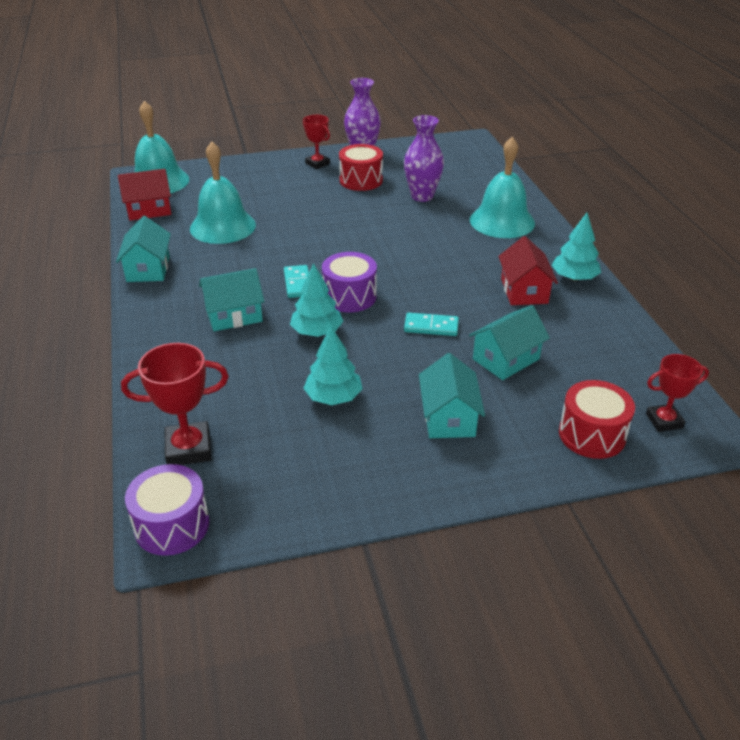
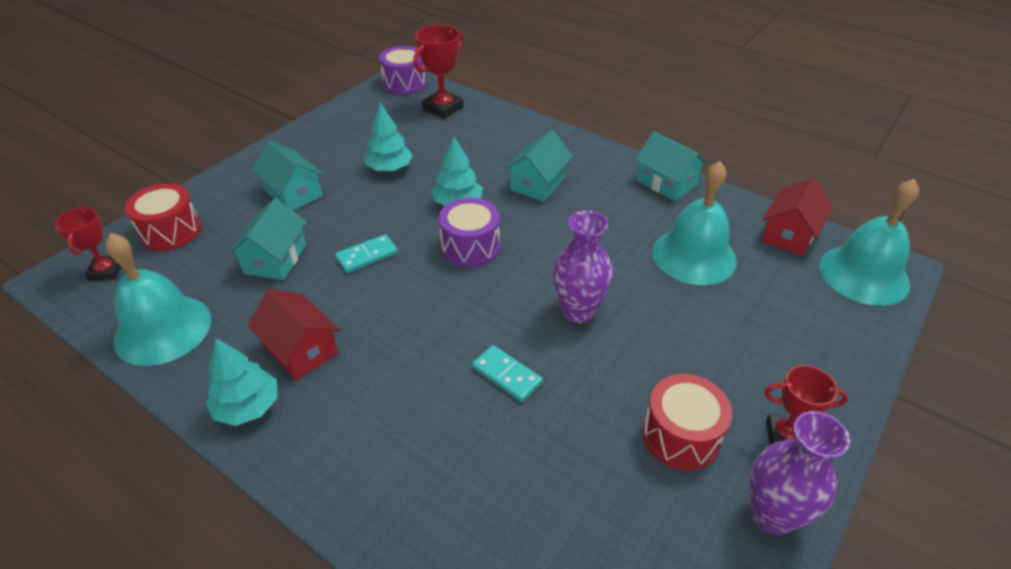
camera: 140 degrees right, 5 degrees up
(297, 283) = (531, 235): turquoise domino -> turquoise domino (506, 375)
(422, 196) = (563, 455): purple vase -> purple vase (578, 311)
(502, 221) = (407, 470): turquoise bell -> turquoise bell (163, 329)
(664, 421) = (106, 271): red trophy -> red trophy turned 45 degrees counterclockwise

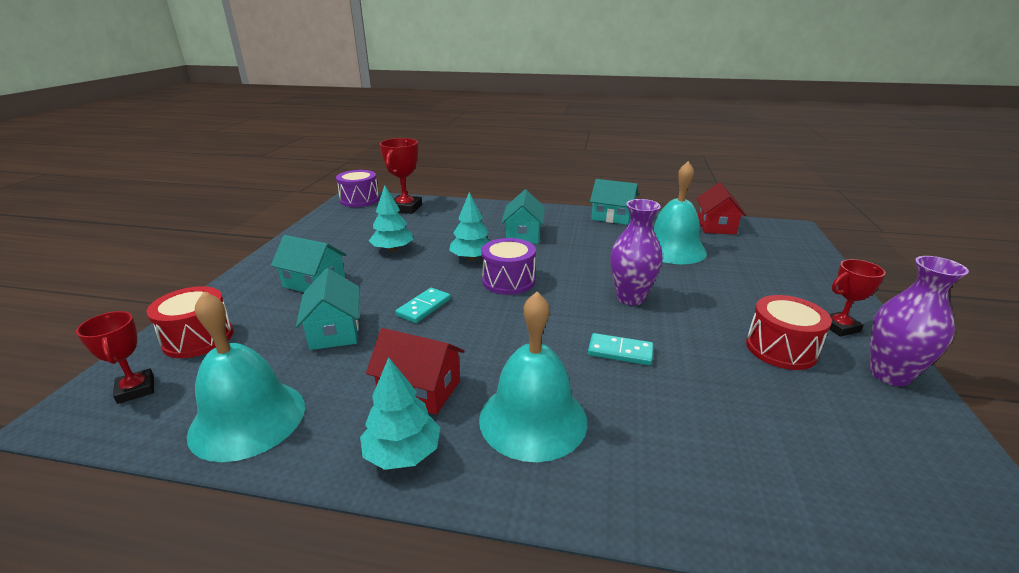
camera: 25 degrees left, 15 degrees down
(863, 274) = (779, 235): turquoise bell -> turquoise bell (533, 419)

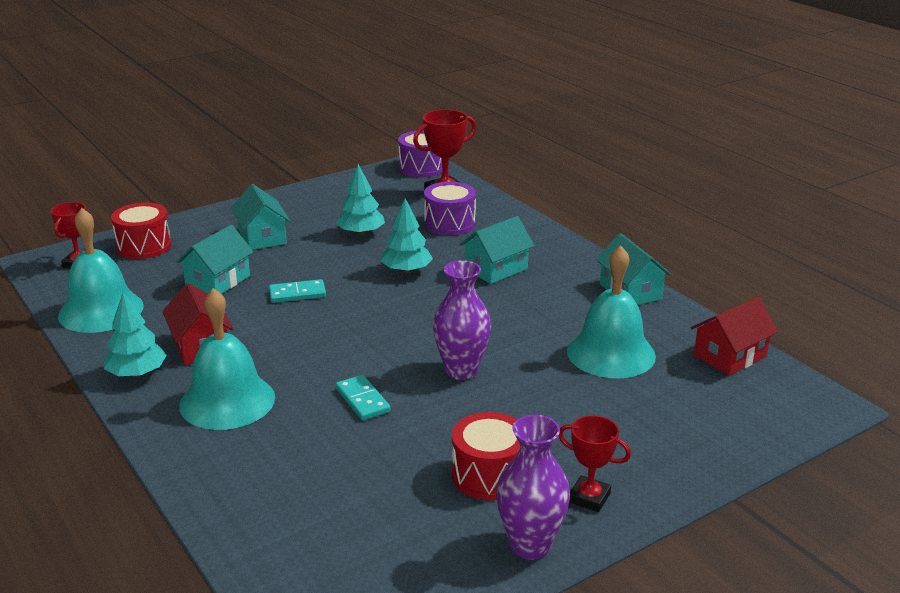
camera: 45 degrees right, 0 degrees up
(508, 281) = (395, 305): purple drum -> purple drum (449, 223)

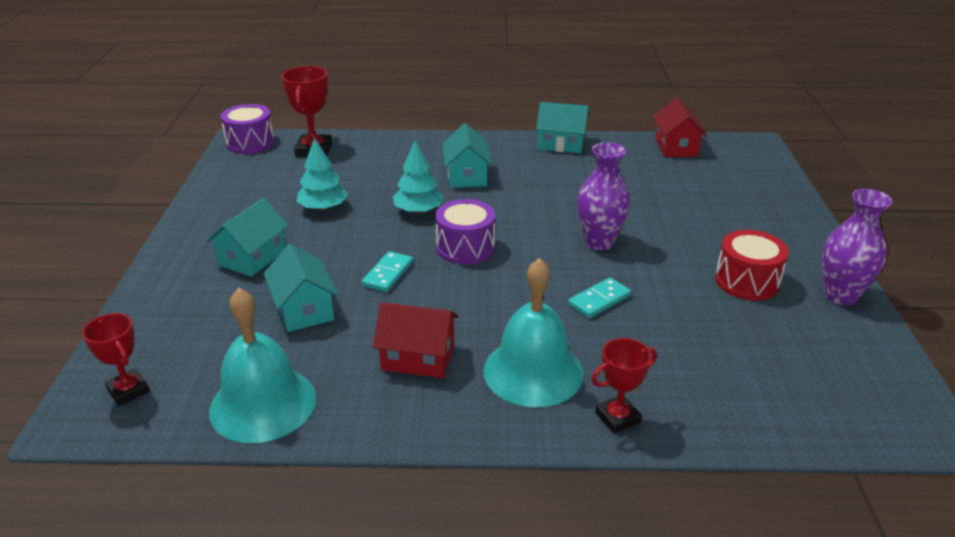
camera: 55 degrees left, 5 degrees up
(137, 373) = (425, 414): turquoise tree -> none
(144, 246) = (159, 333): red drum -> none
(262, 237) = (252, 257): turquoise house -> turquoise house turned 75 degrees counterclockwise
(362, 400) = (599, 300): turquoise domino -> turquoise domino turned 45 degrees counterclockwise
(449, 223) = (367, 167): purple drum -> purple drum (465, 248)
(589, 498) = (799, 254): red trophy -> red trophy (617, 417)
(611, 353) = (633, 181): turquoise bell -> none

